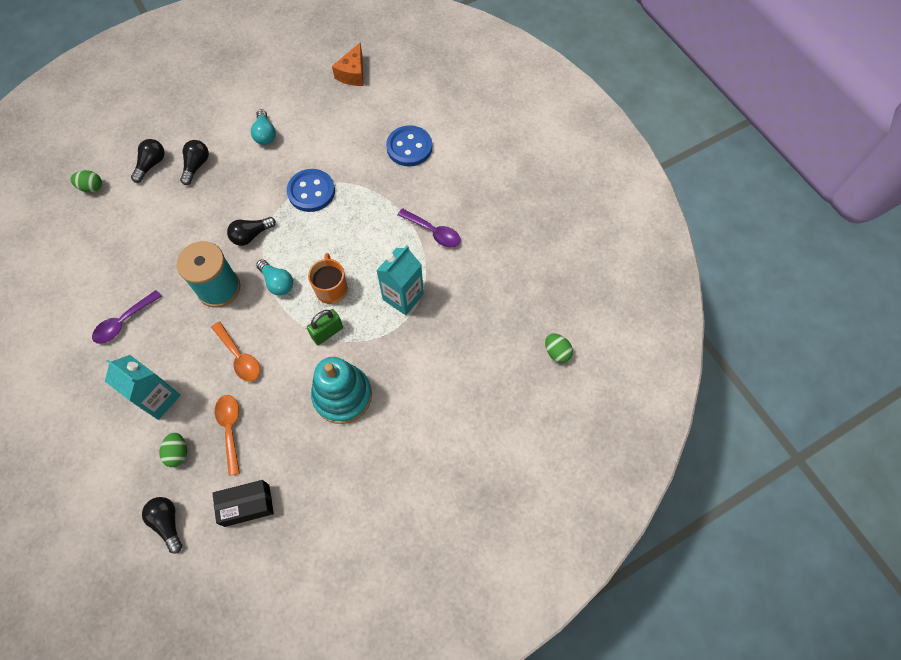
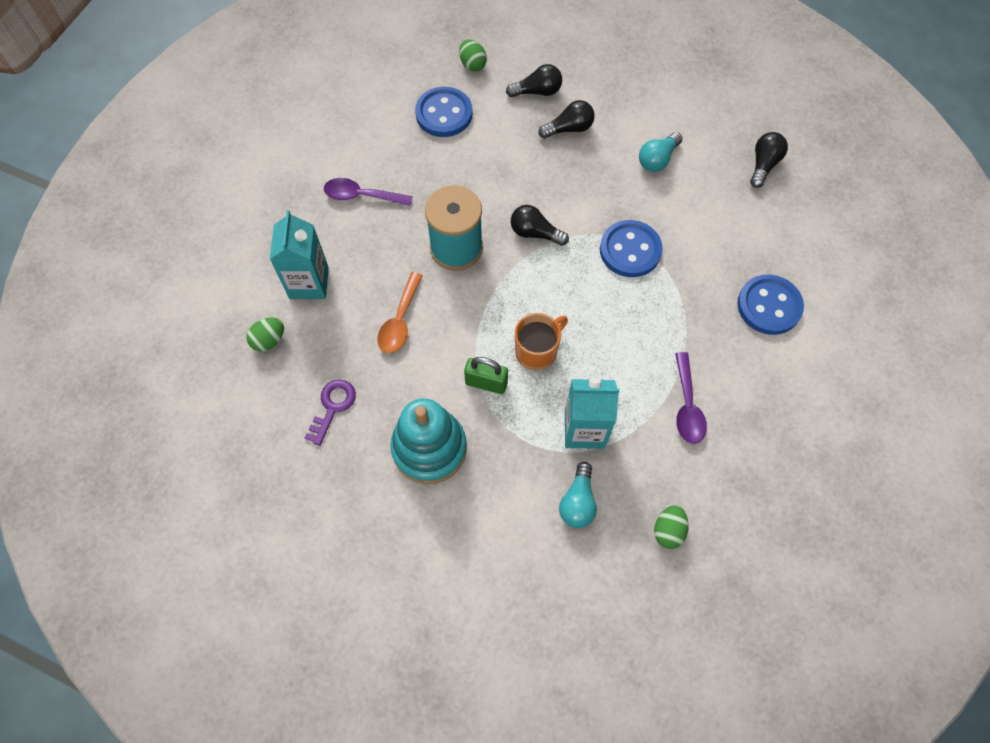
camera: 55 degrees right, 0 degrees up
(112, 230) = (444, 114): none -> blue button
(168, 523) = (198, 383): black light bulb -> black light bulb (763, 165)
(230, 429) = (322, 368): orange spoon -> none
(247, 505) = (258, 440): black box -> none
(264, 439) = (332, 407): none -> purple key
(277, 282) = (503, 295): turquoise light bulb -> turquoise light bulb (578, 502)
(353, 74) = (807, 184): orange cheese -> none
(556, 352) = (650, 650): green egg -> green egg (668, 530)

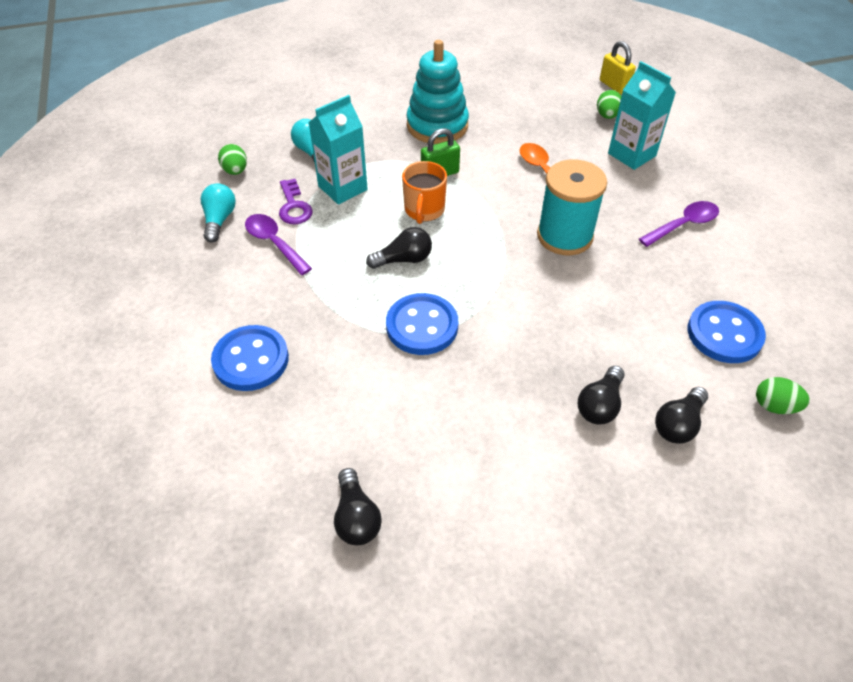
camera: 140 degrees right, 15 degrees down
(211, 373) = (614, 86): none -> yellow padlock
(332, 407) = (522, 110): purple key -> purple key (294, 206)
(535, 233) = (518, 286): black light bulb -> black light bulb (403, 259)
(657, 159) = (479, 436): turquoise light bulb -> turquoise light bulb (219, 220)

